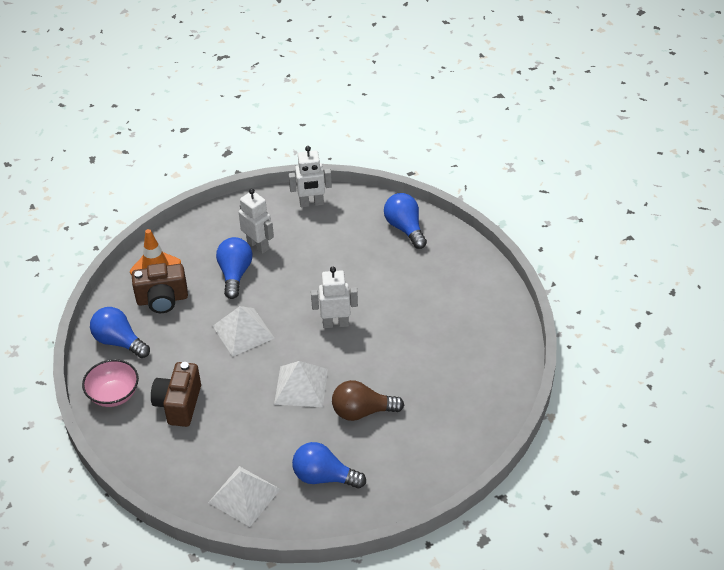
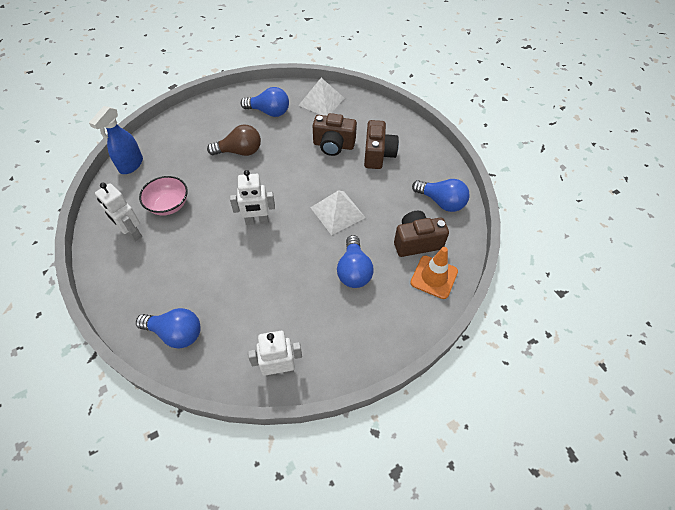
camera: 175 degrees right, 10 degrees up
(114, 394) = (429, 161): pink bowl -> pink bowl (168, 205)
(236, 419) = (333, 145): none -> brown camera
(258, 245) = (335, 306): white robot -> white robot (131, 233)
(301, 386) = (286, 168): white pyramid -> none
(405, 228) = (176, 333): blue light bulb -> blue light bulb turned 45 degrees counterclockwise
(501, 394) = (131, 165): none -> blue spray bottle

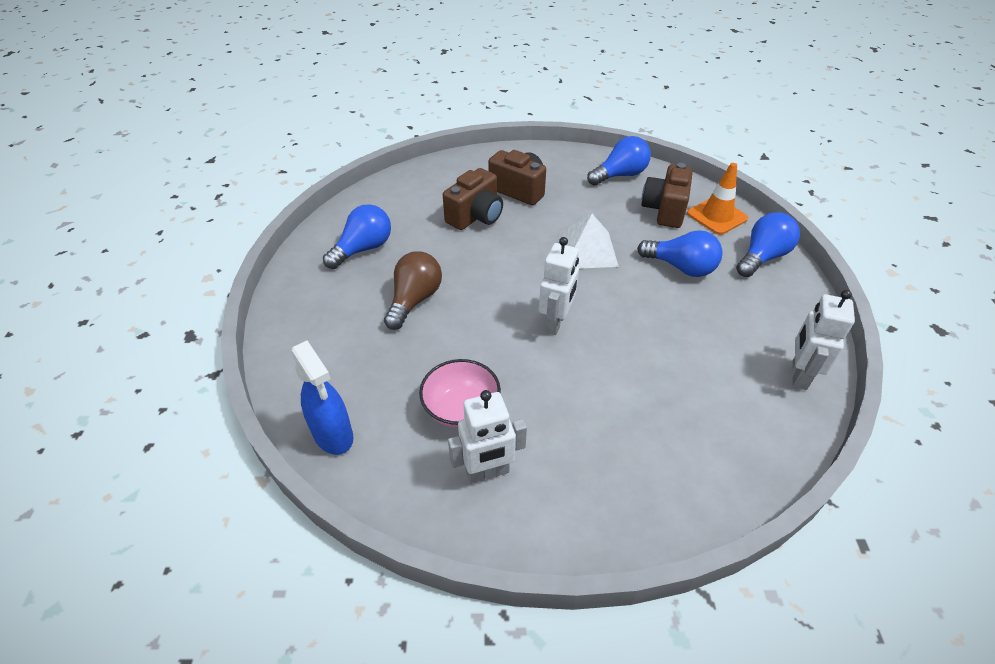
camera: 60 degrees left, 10 degrees down
(176, 333) = (708, 466): blue light bulb -> blue light bulb (762, 257)
(321, 101) = (390, 200): white pyramid -> none

